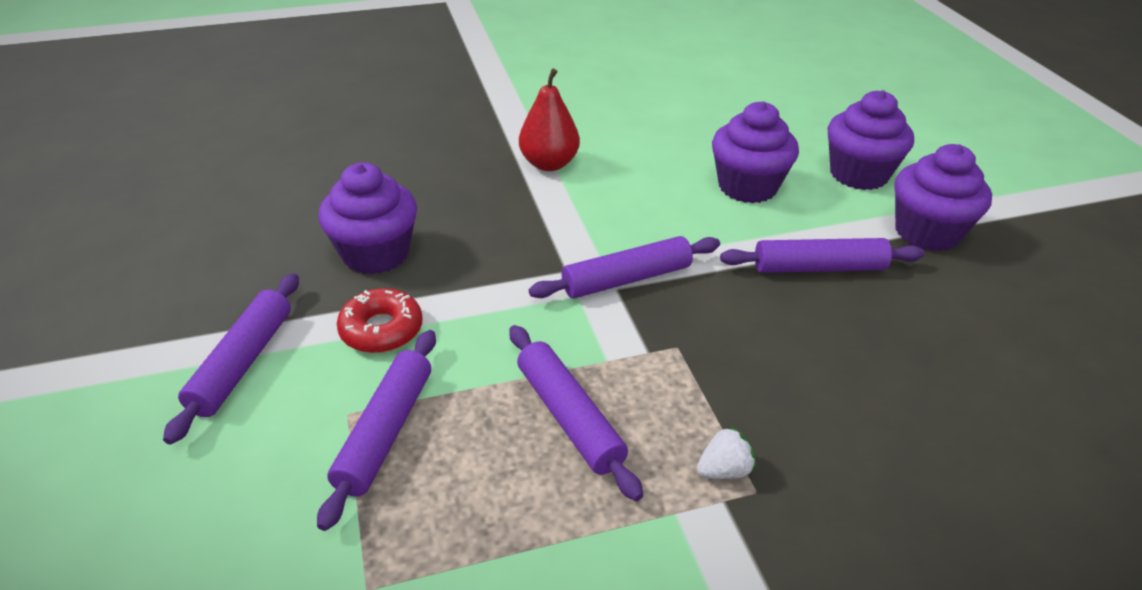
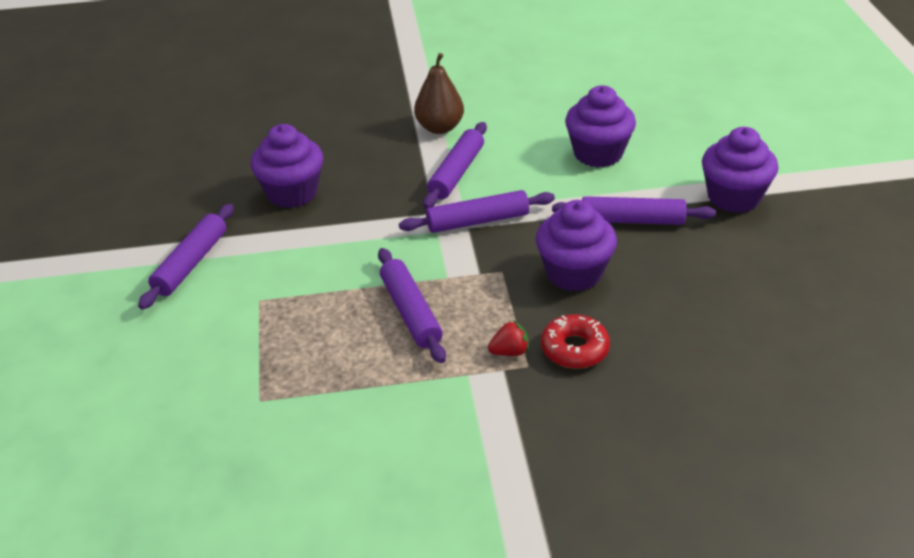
camera: 10 degrees right, 0 degrees up
(381, 330) = (289, 247): red donut -> red donut (574, 349)
(385, 431) = (283, 313): purple rolling pin -> purple rolling pin (456, 173)
(549, 164) = (439, 128): red pear -> brown pear
(724, 470) = (509, 352): white strawberry -> red strawberry
(858, 174) = (697, 147): purple cupcake -> purple cupcake (574, 273)

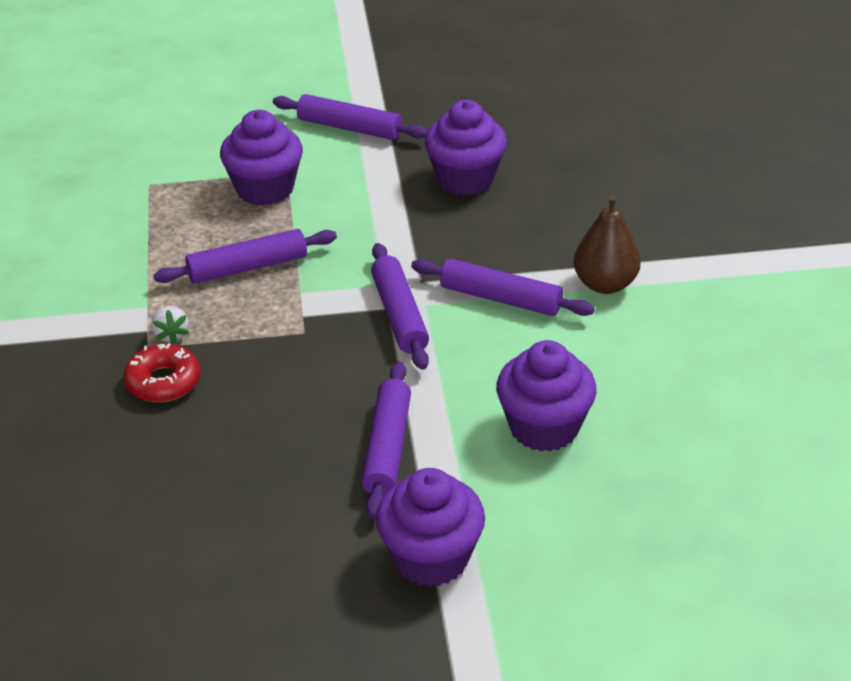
camera: 90 degrees right, 0 degrees up
(509, 352) = (171, 334): red strawberry -> white strawberry
(574, 273) = (290, 389): purple cupcake -> purple cupcake (265, 189)

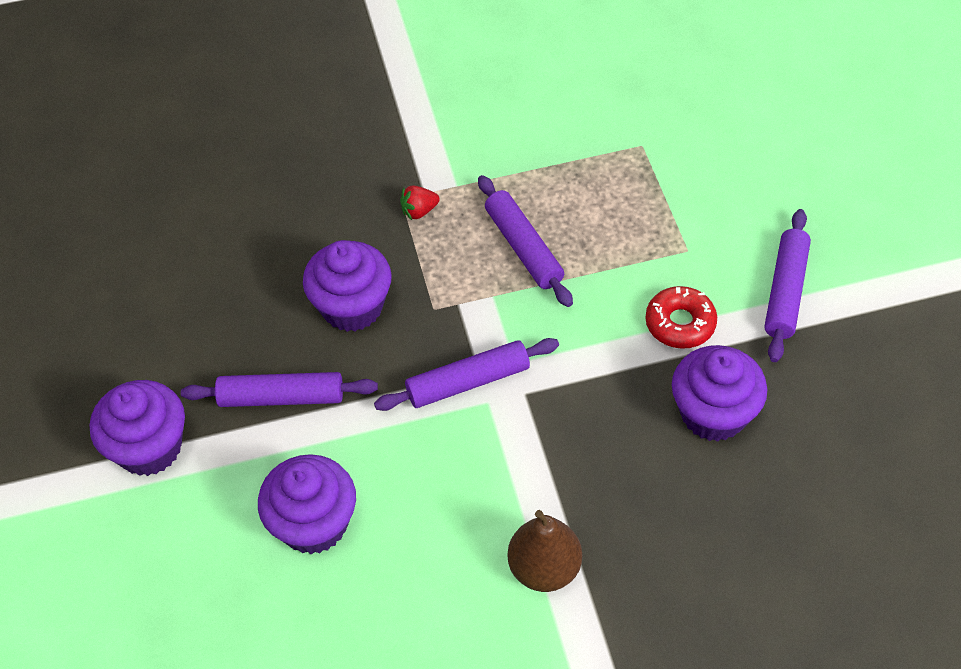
camera: 85 degrees right, 15 degrees up
(163, 382) = (356, 219): red donut -> red donut (680, 323)
(171, 334) = (419, 211): white strawberry -> red strawberry
(265, 189) = (654, 237): purple cupcake -> purple cupcake (352, 307)
(501, 298) = (506, 468): purple rolling pin -> none

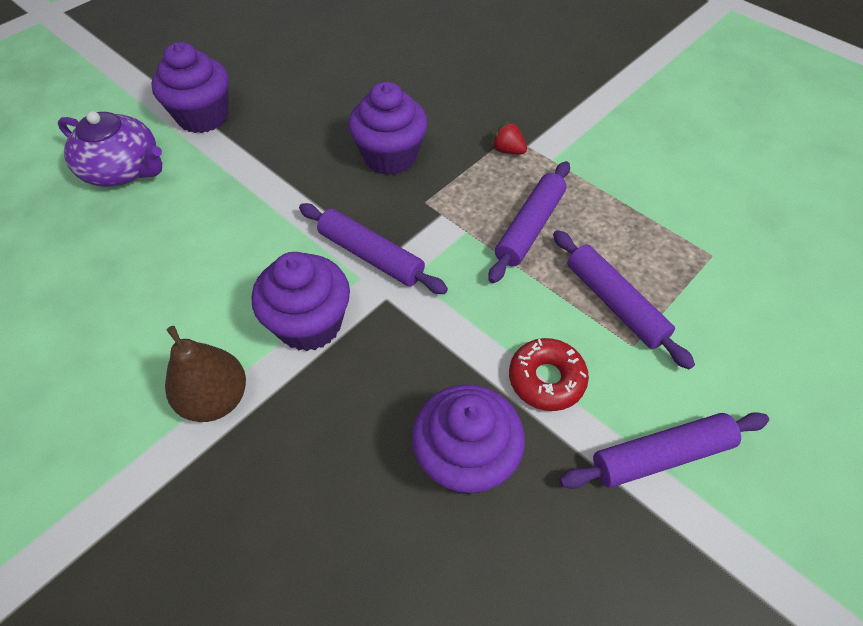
camera: 55 degrees right, 0 degrees up
(176, 554) = (123, 169): none -> purple teapot
(281, 397) = (284, 158): purple rolling pin -> purple rolling pin (615, 303)
(314, 524) = (184, 227): purple cupcake -> purple cupcake (309, 324)

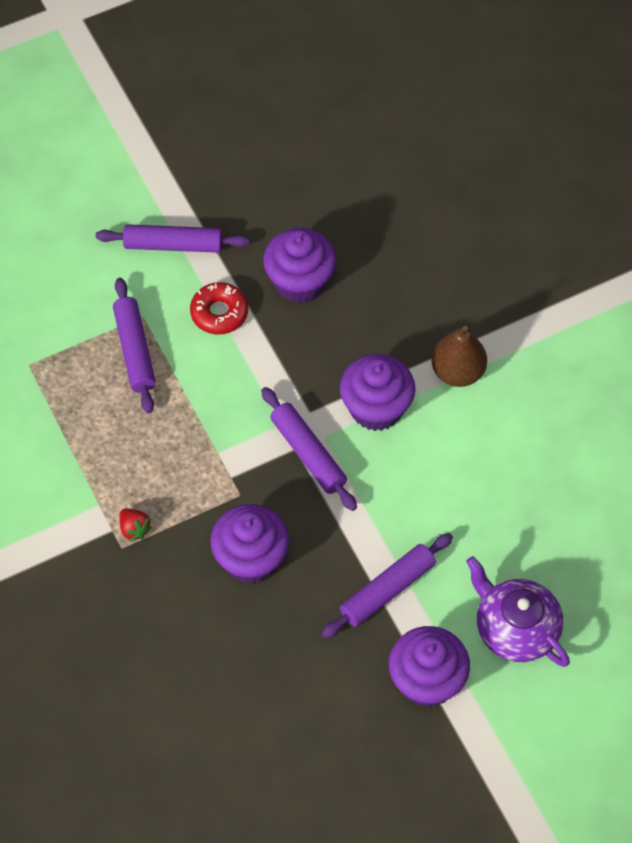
camera: 160 degrees left, 5 degrees up
(529, 227) = (161, 437): purple rolling pin -> purple rolling pin (387, 590)

